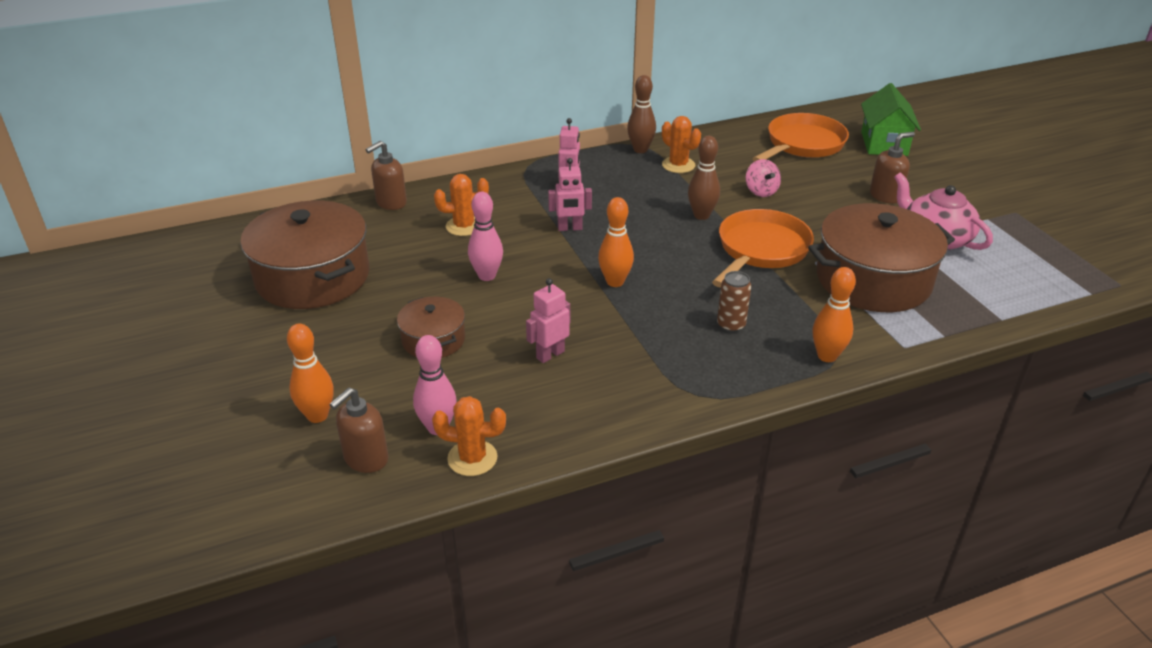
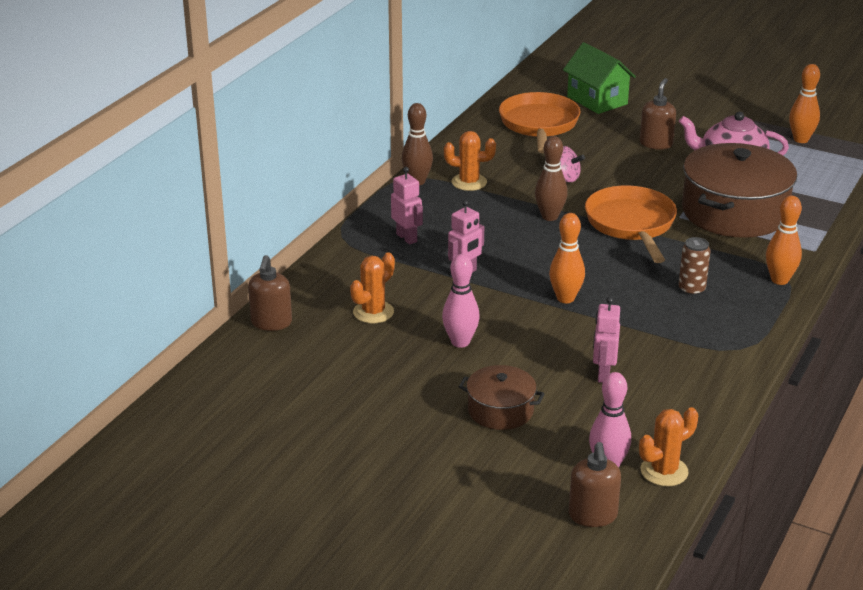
camera: 40 degrees left, 5 degrees down
(313, 277) = (312, 416): brown pot -> none
(317, 415) = (506, 510): orange bowling pin -> orange bowling pin (801, 139)

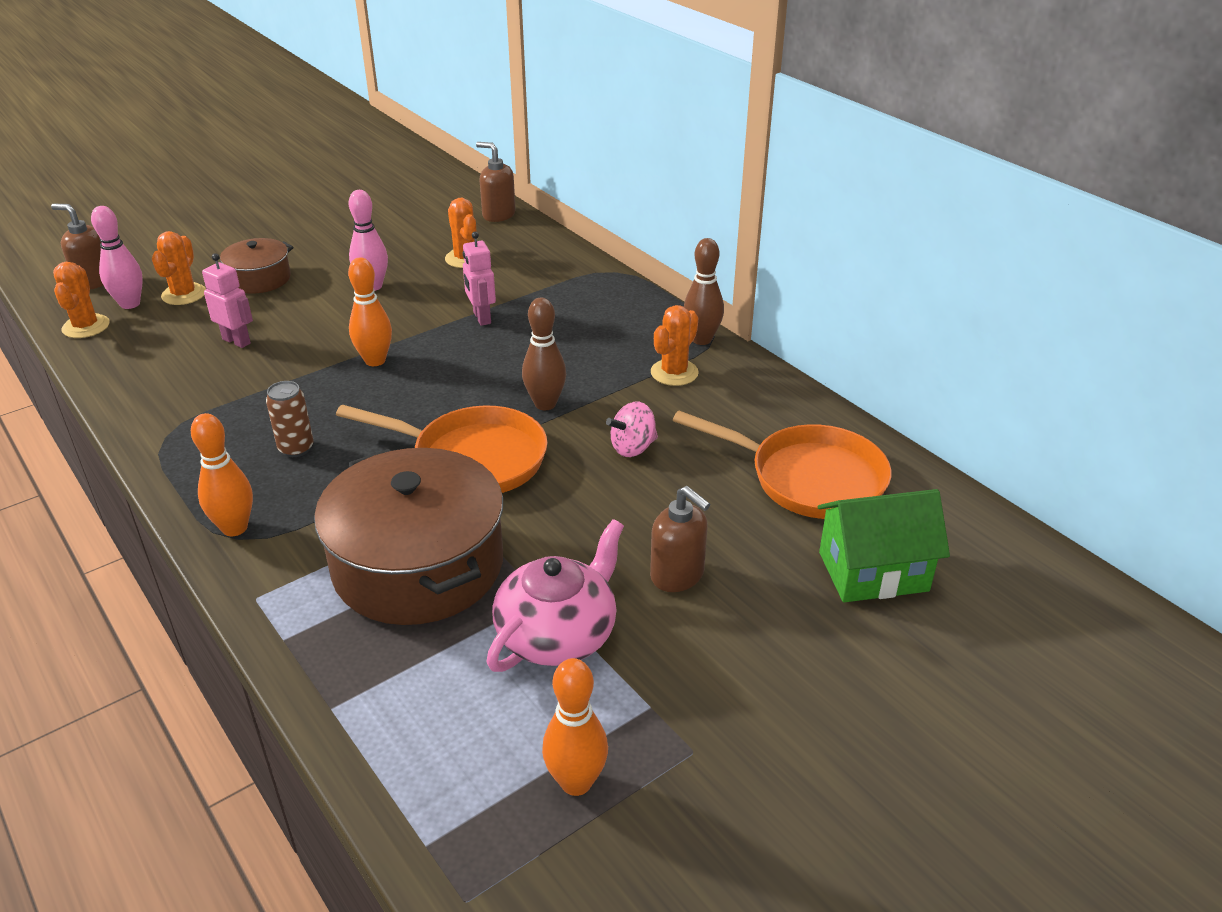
camera: 115 degrees right, 5 degrees up
(407, 238) = (580, 304): pink robot -> none
(564, 442) = (184, 294): none -> orange cactus

